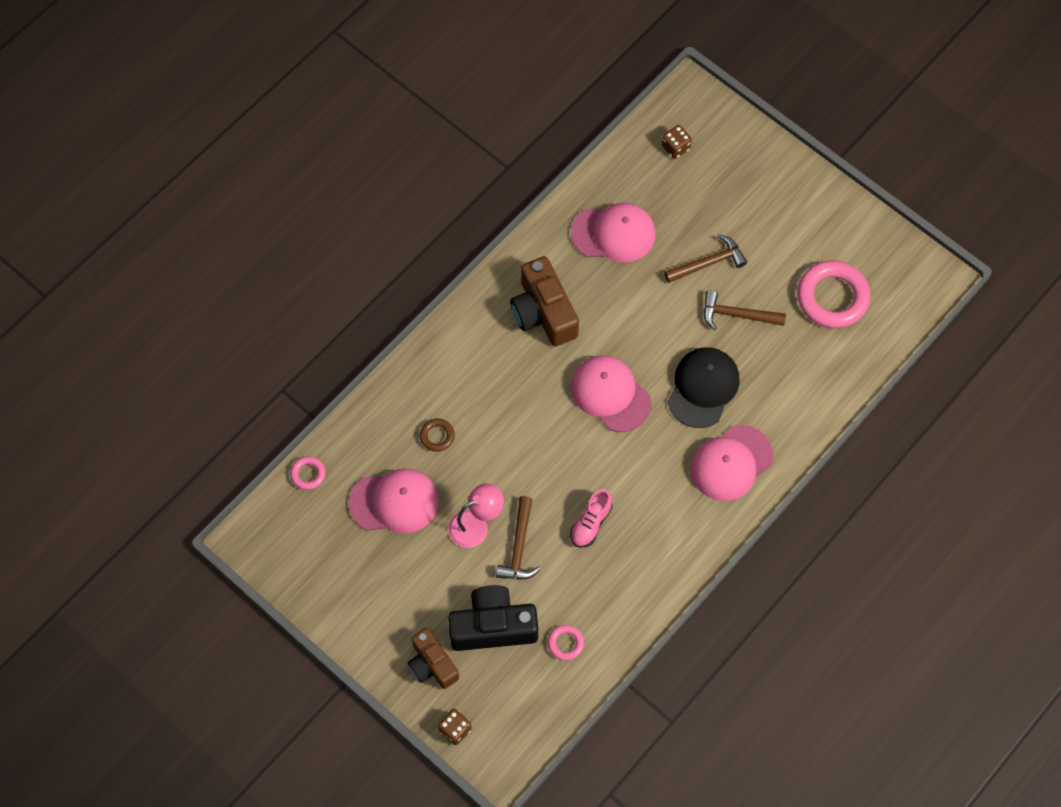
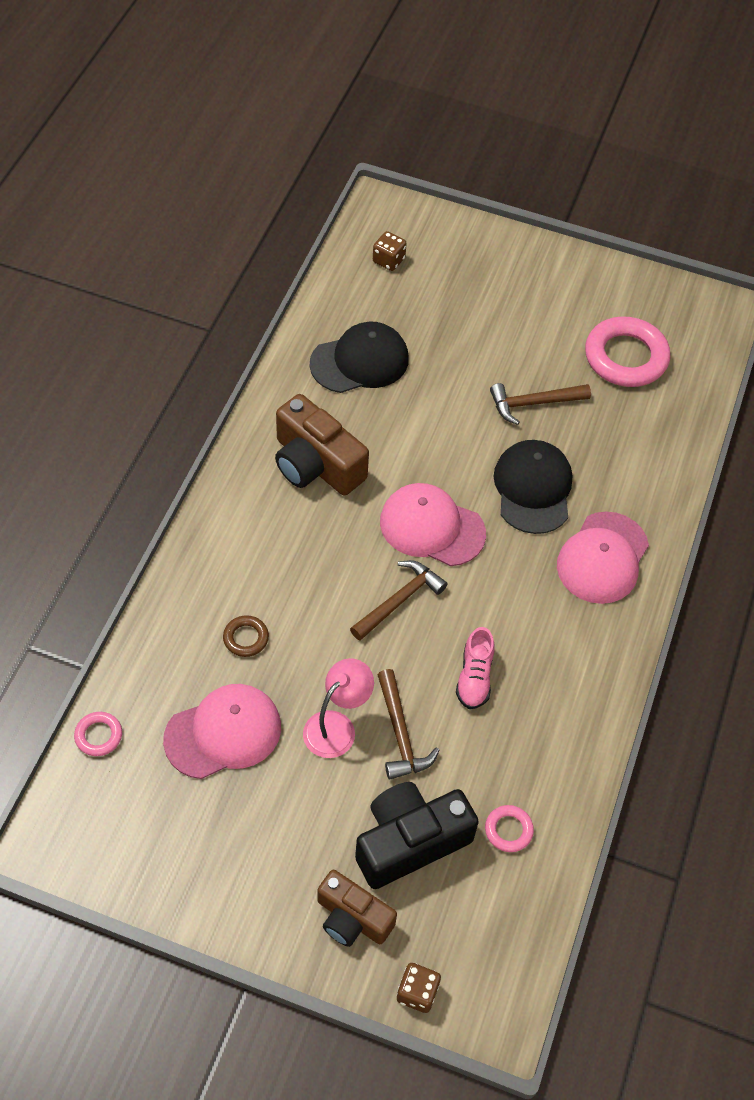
camera: 25 degrees left, 10 degrees down
(613, 233) = (359, 361): pink cap -> black cap
(708, 263) = (477, 361): brown hammer -> brown hammer (399, 600)

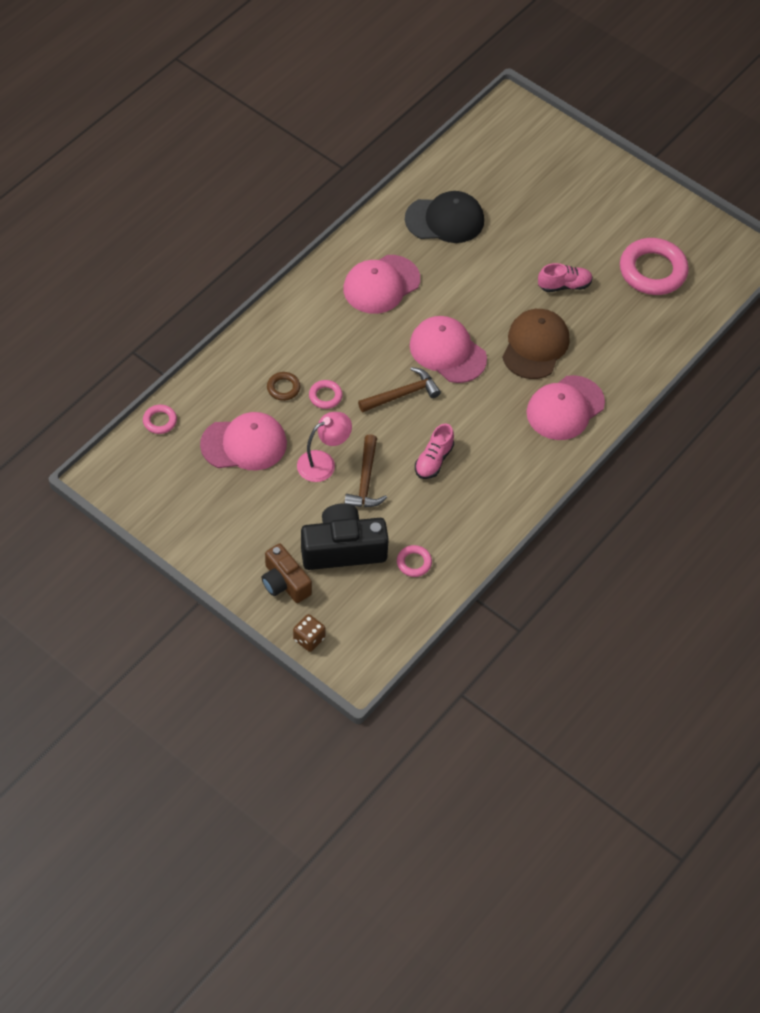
camera: 20 degrees right, 0 degrees up
(304, 633) = (325, 396): none -> pink ring
(316, 464) = (381, 284): brown camera -> pink cap
(388, 260) = (499, 150): brown dice -> none
(533, 403) = (564, 285): brown hammer -> pink shoe
(533, 489) = (535, 346): black cap -> brown cap

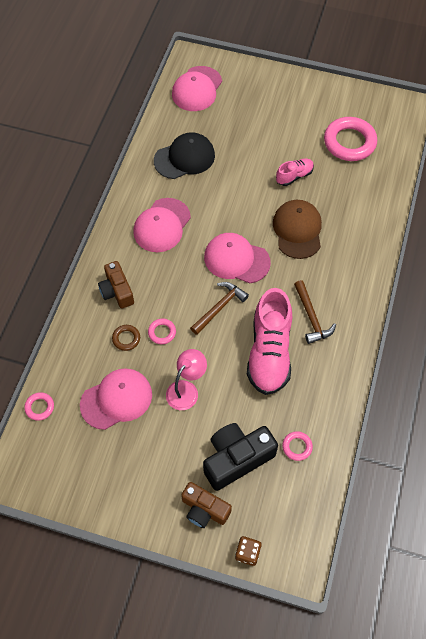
camera: 20 degrees left, 5 degrees up
(297, 336) = (117, 291): none -> brown camera
(365, 480) = (226, 391): brown hammer -> brown hammer (311, 317)
(433, 460) = (269, 352): pink shoe -> pink shoe, size x2.03
(565, 408) = (343, 271): pink cap -> pink cap (197, 89)

